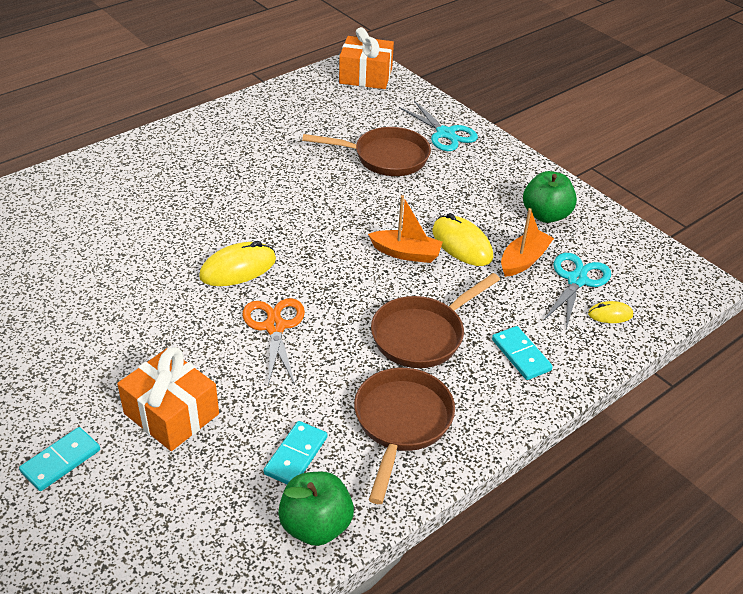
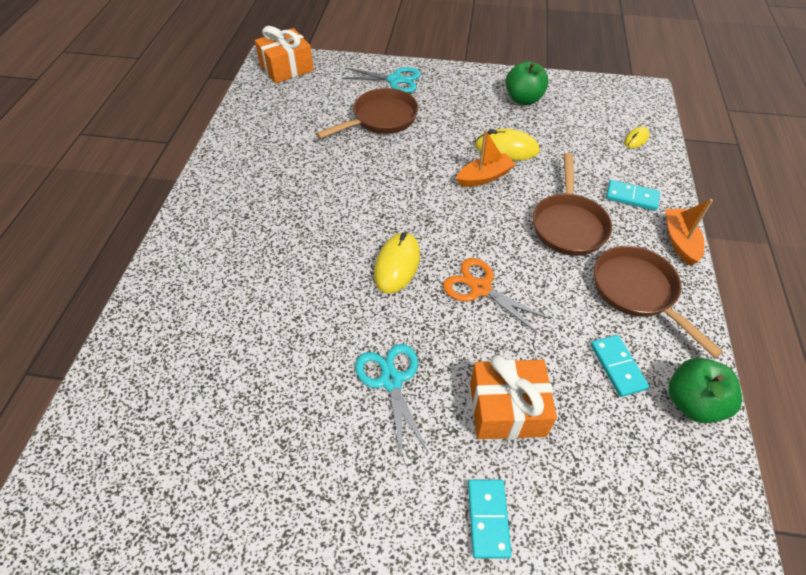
camera: 40 degrees left, 10 degrees up
(523, 260) = (551, 136): orange boat -> orange boat (679, 241)
(576, 280) = (593, 130): turquoise scissors -> turquoise scissors (391, 380)

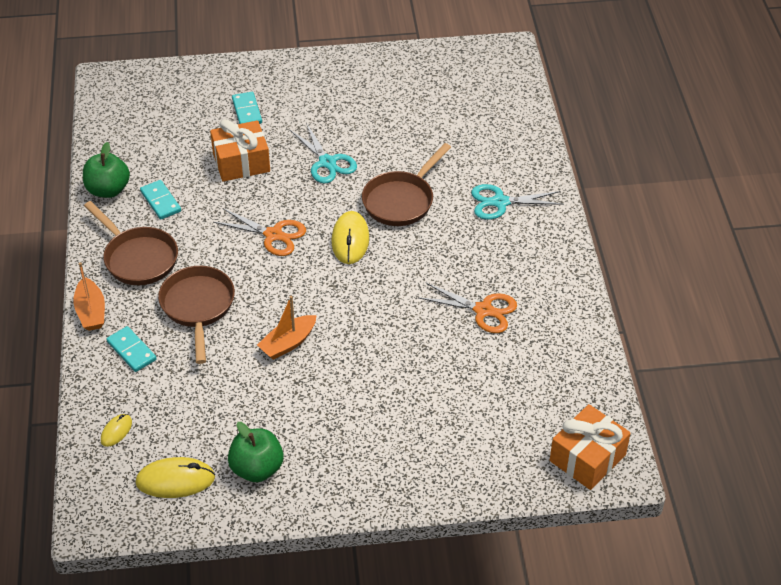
camera: 165 degrees right, 5 degrees down
(300, 171) = (483, 310): none -> orange scissors
(381, 119) = (427, 397): brown pan -> brown pan (401, 200)
(395, 80) = (433, 467): turquoise scissors -> turquoise scissors (500, 202)
(506, 149) = (269, 385): yellow mouse -> yellow mouse (175, 480)
(631, 197) = (131, 351): turquoise domino -> turquoise domino turned 45 degrees clockwise

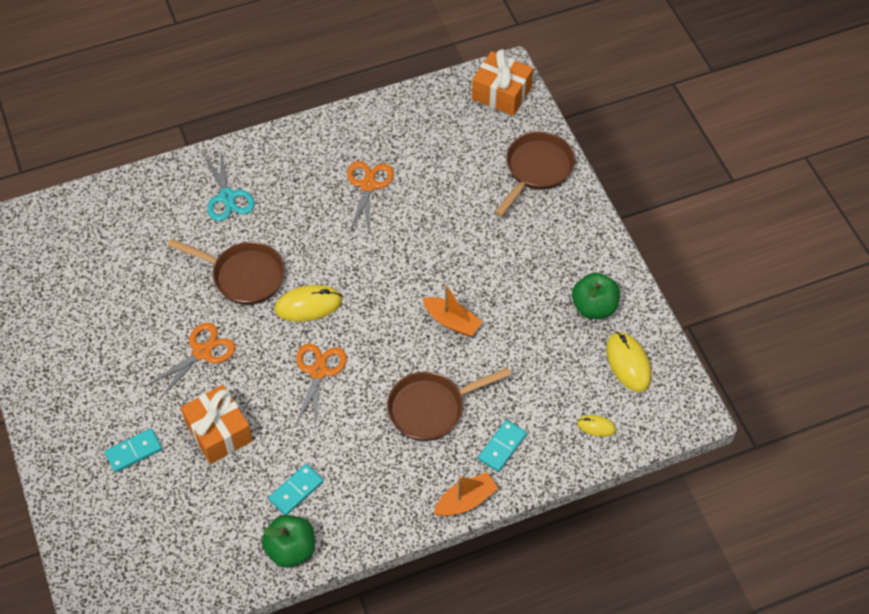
camera: 105 degrees left, 10 degrees up
(138, 258) = (382, 484): brown pan -> brown pan (536, 170)
(327, 162) = (202, 352): turquoise scissors -> orange scissors

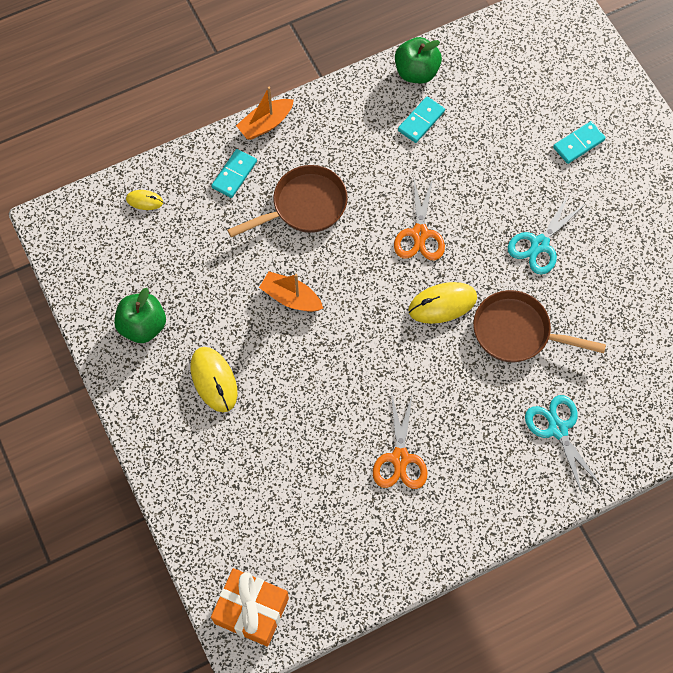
camera: 175 degrees right, 10 degrees up
(202, 352) = (539, 244): orange scissors -> turquoise scissors
(219, 432) = (504, 168): orange gift -> none
(536, 170) = (206, 496): brown pan -> none
(628, 363) = (110, 267): yellow mouse -> yellow mouse (214, 380)

